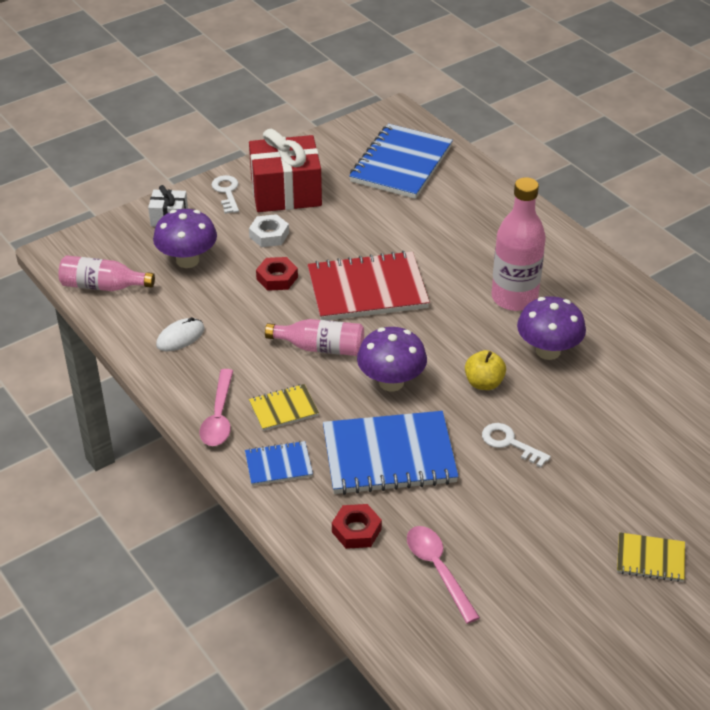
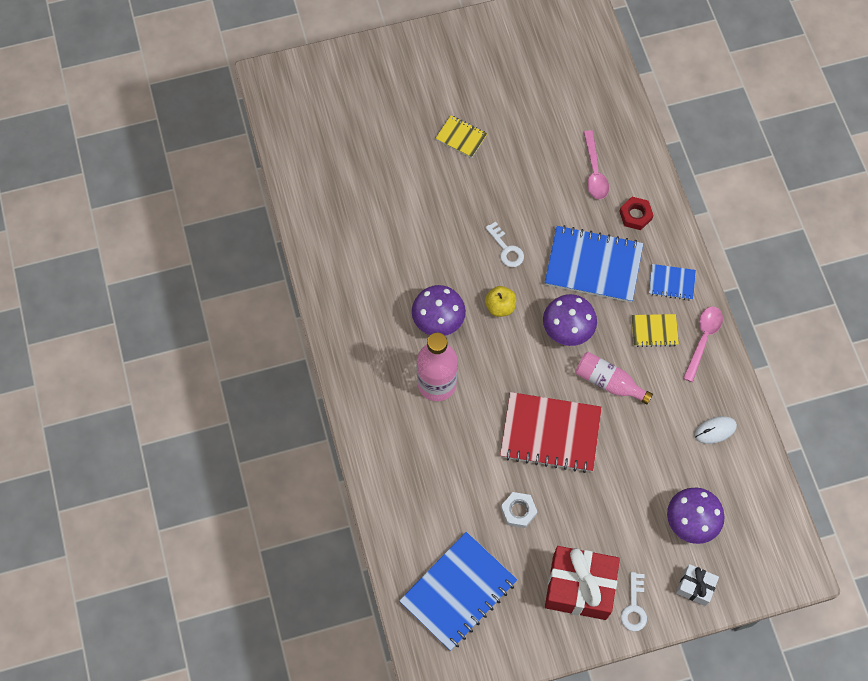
camera: 160 degrees left, 25 degrees up
(103, 286) = (768, 513): pink bottle -> none
(269, 235) = (611, 531): white nut -> white nut (518, 511)
(277, 278) = (620, 473): red nut -> none

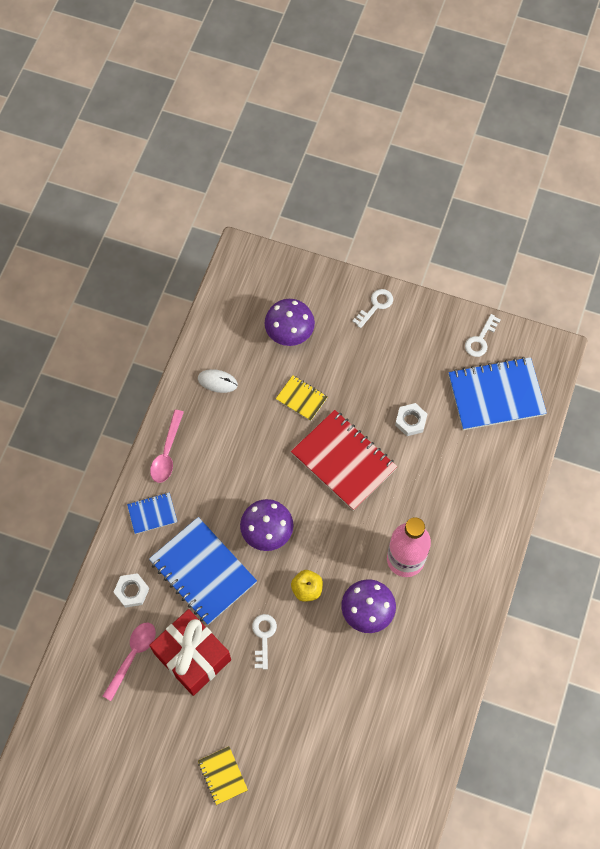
camera: 145 degrees left, 0 degrees up
(510, 641) = (480, 339): none -> white key
(579, 587) = (405, 342): red gift -> red gift (192, 656)
(608, 382) = (268, 470): pink bottle -> none
(635, 215) = (132, 591): red nut -> white nut
(654, 331) = (199, 485): yellow notebook -> yellow notebook (301, 399)
(671, 283) = (152, 514): blue notebook -> blue notebook turned 60 degrees counterclockwise
(695, 587) = (322, 291): white gift -> none
(703, 339) = (167, 453): pink spoon -> pink spoon turned 45 degrees counterclockwise

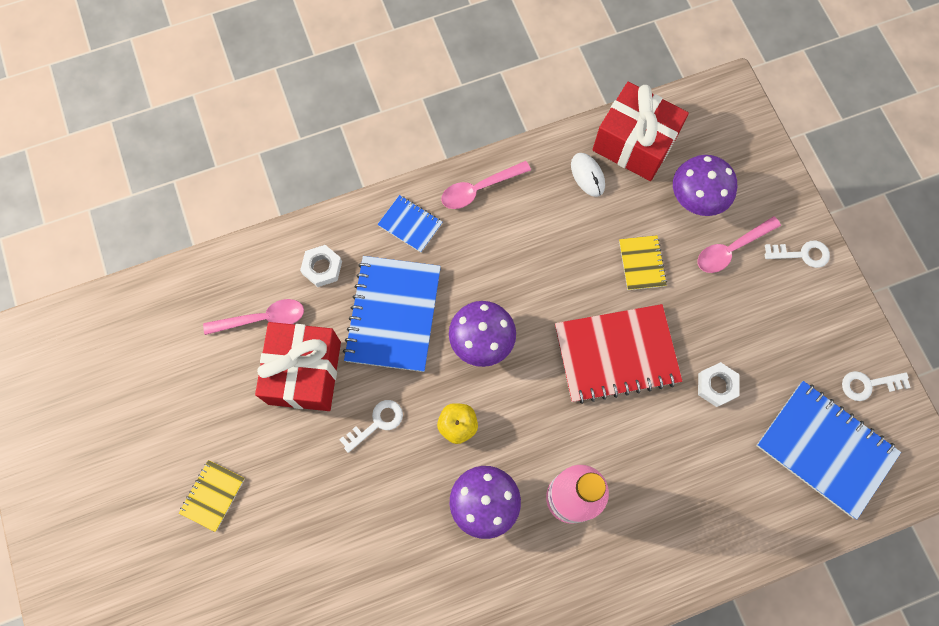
camera: 50 degrees right, 5 degrees up
(222, 337) = (634, 143): none -> red gift
(338, 341) = (731, 249): none -> pink spoon
(343, 461) = (616, 354): red notebook -> red notebook turned 75 degrees clockwise

